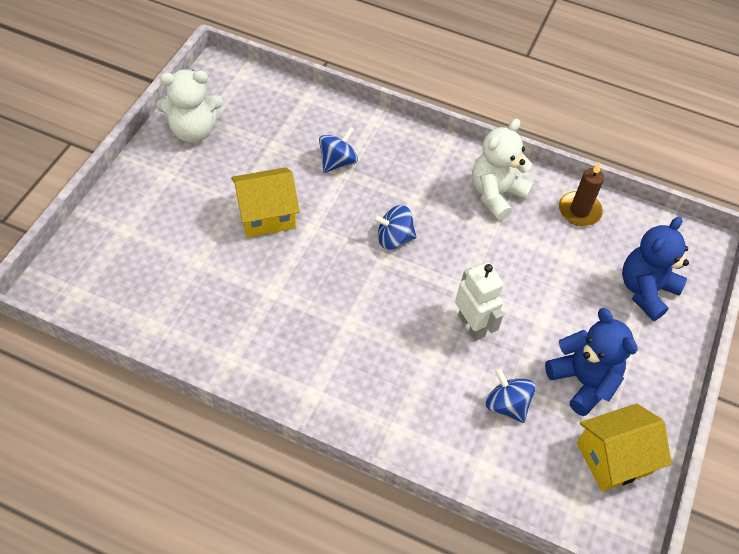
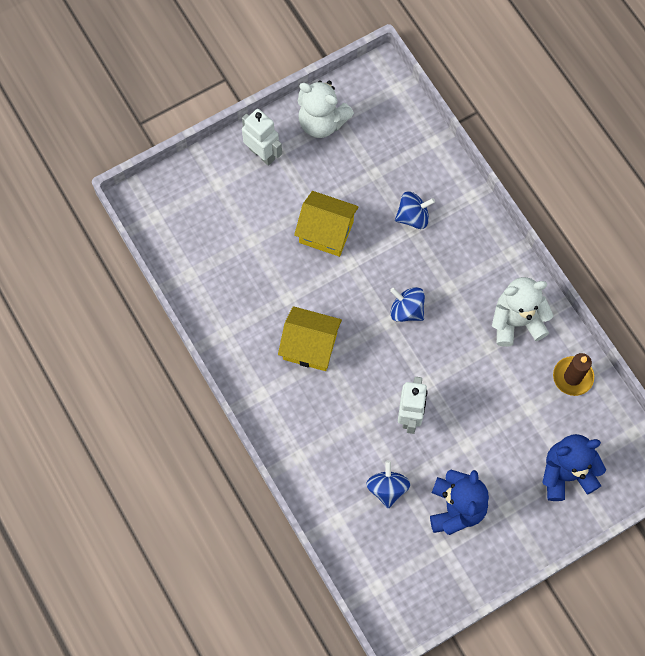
camera: 40 degrees right, 15 degrees up
(153, 183) = (262, 154): none -> white robot
(613, 458) = (431, 573): yellow house -> yellow house (310, 346)

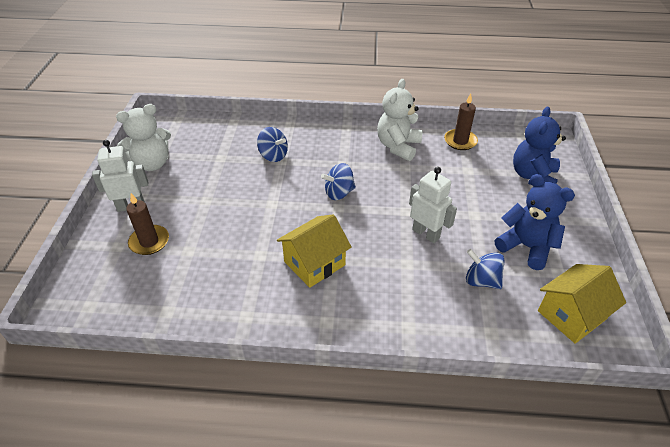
camera: 55 degrees left, 25 degrees down
(238, 203) = (149, 242): none -> brown candle
(326, 232) = (233, 204): yellow house -> yellow house (571, 315)
(413, 217) = (273, 155): blue spinning top -> blue spinning top turned 105 degrees clockwise

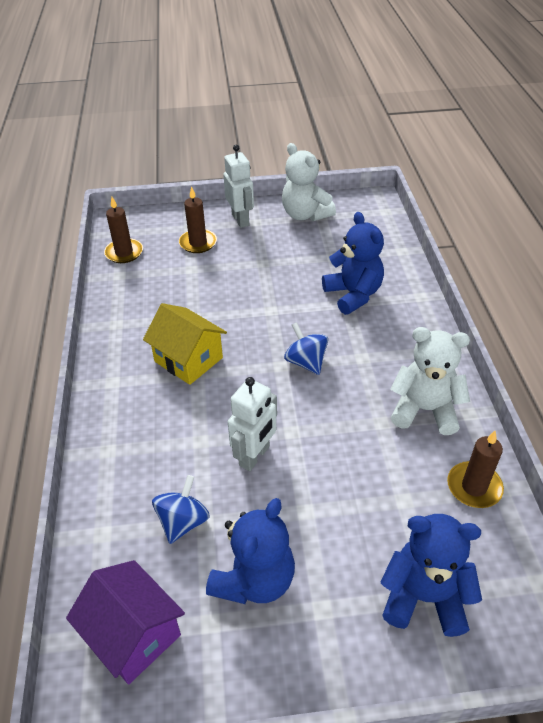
camera: 80 degrees right, 0 degrees up
(129, 305) = (124, 253): none -> brown candle
(273, 155) = (353, 295): blue spinning top -> blue teddy bear
(571, 315) = (133, 634): yellow house -> purple house

